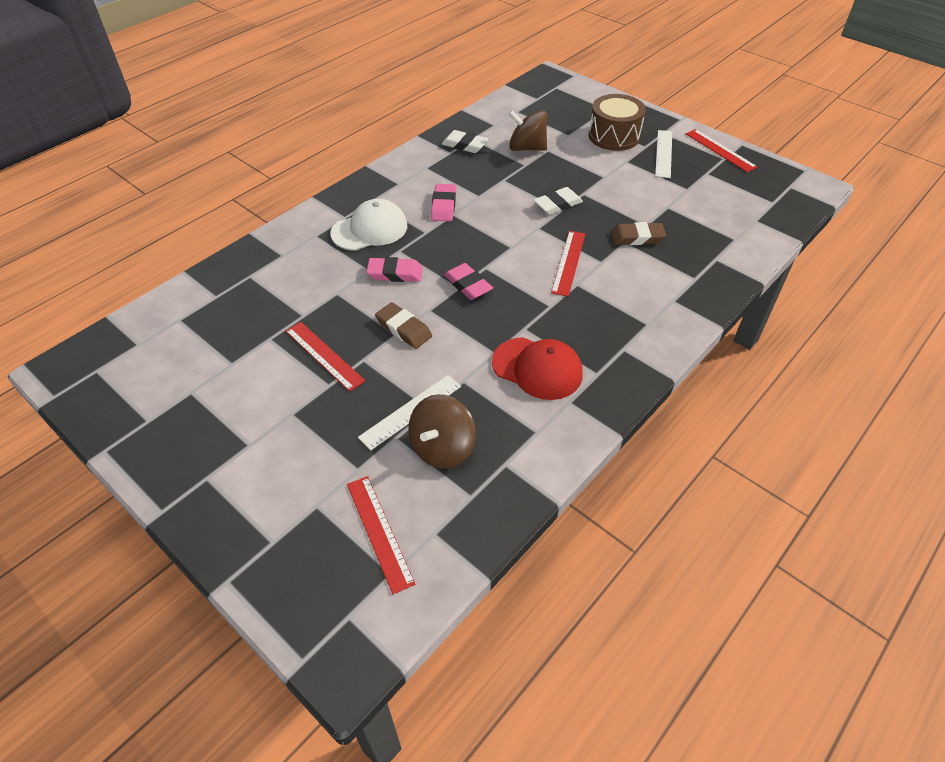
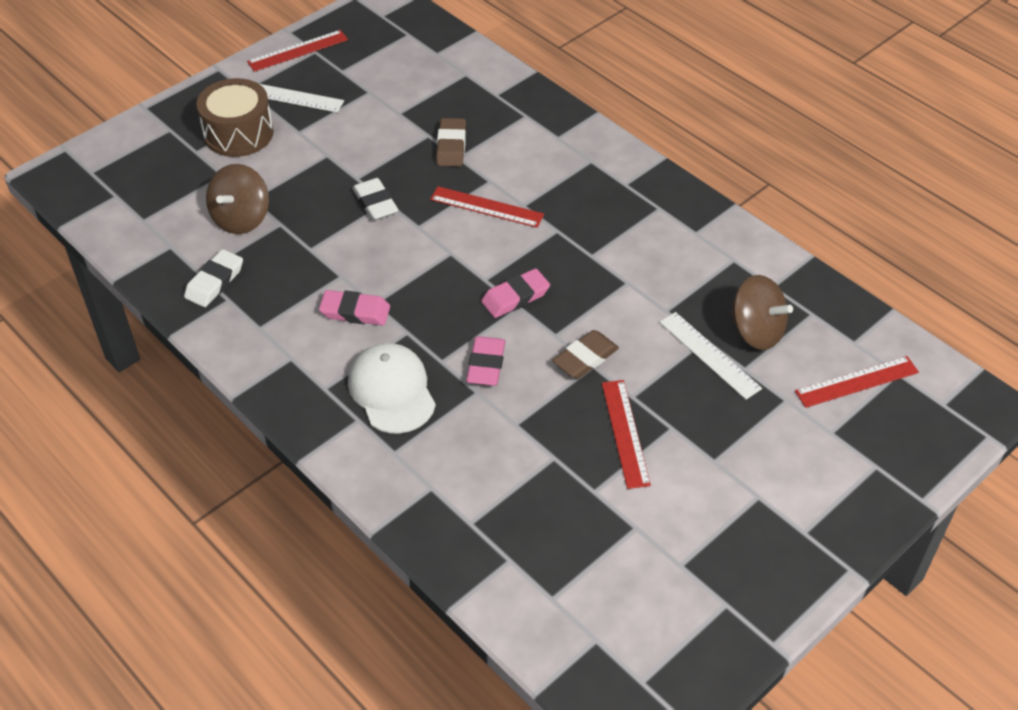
camera: 85 degrees left, 0 degrees up
(324, 355) = (625, 433): red ruler -> red ruler turned 60 degrees counterclockwise
(537, 368) = (651, 250): red cap -> none

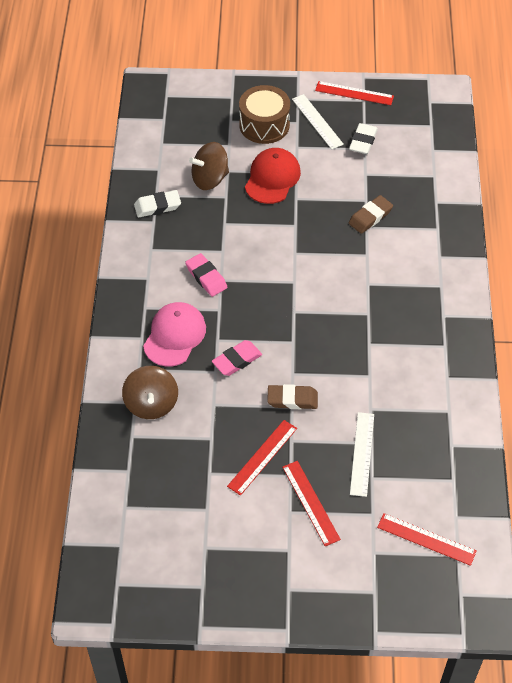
camera: 45 degrees right, 5 degrees up
(308, 175) = (272, 178): none -> red cap
(375, 203) = (288, 221): white eraser -> white eraser (363, 141)
(391, 391) = (174, 336): white cap -> pink cap
(486, 207) = (345, 269): red ruler -> red ruler (310, 503)
(515, 297) = (297, 335): pink eraser -> none
(756, 331) = (406, 463): brown spinning top -> brown spinning top (151, 404)

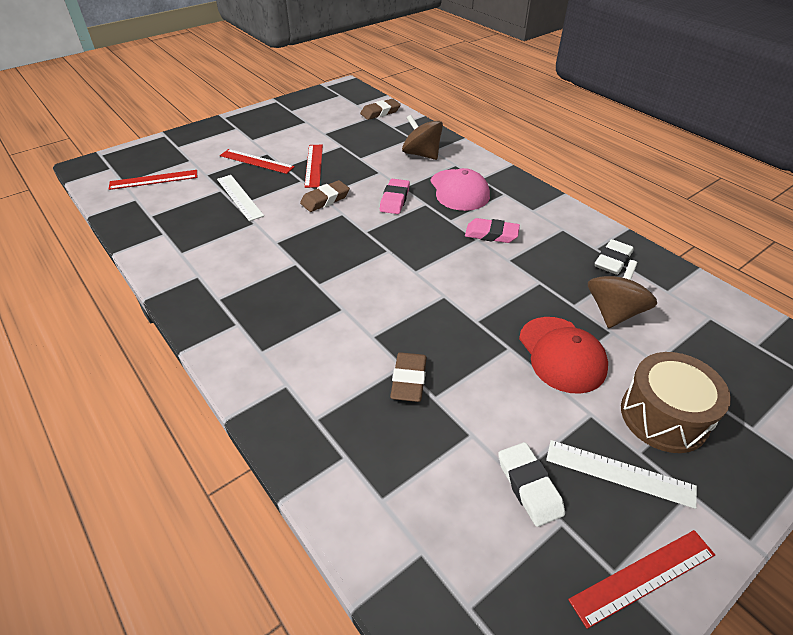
camera: 140 degrees right, 10 degrees down
(112, 508) = (380, 112): none -> brown eraser

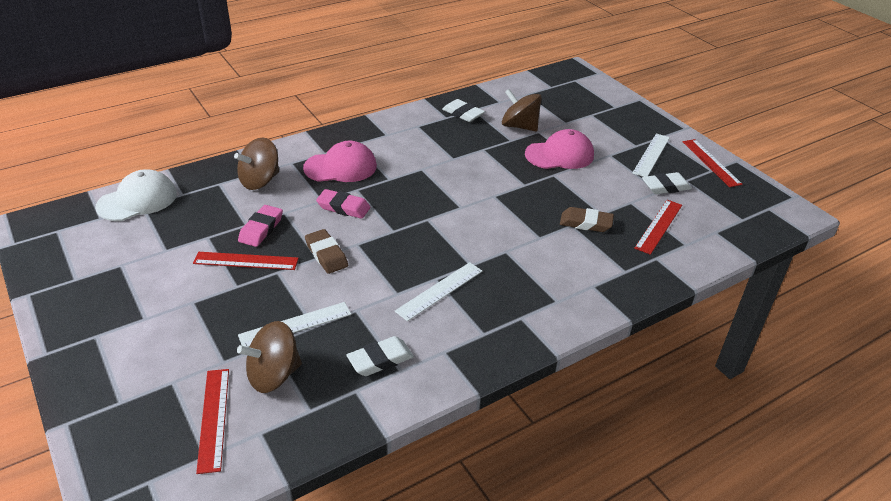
camera: 85 degrees left, 5 degrees down
(188, 196) = (274, 375): none -> brown spinning top
(194, 241) = (380, 360): none -> white eraser
(256, 161) = (211, 311): red ruler -> red ruler (658, 226)
(278, 267) = (439, 291): none -> white ruler
(380, 112) = (137, 200): brown eraser -> white cap
(491, 234) = (417, 160): pink eraser -> pink eraser (261, 229)
(562, 354) = (559, 155): red cap -> pink cap
(664, 416) = (609, 131): brown drum -> none

